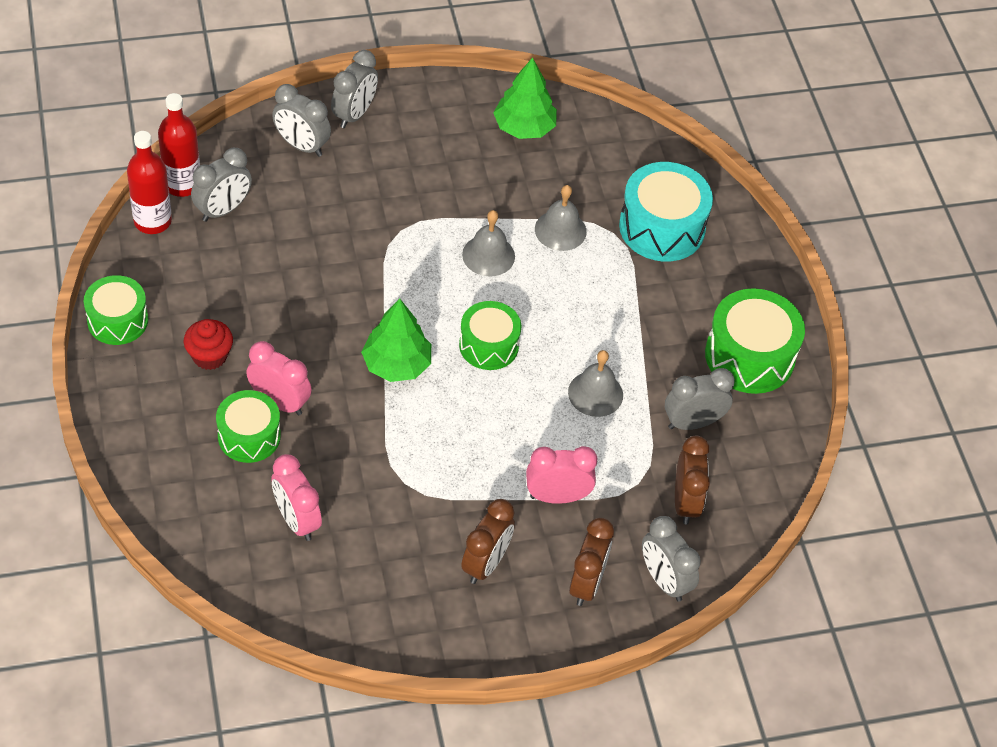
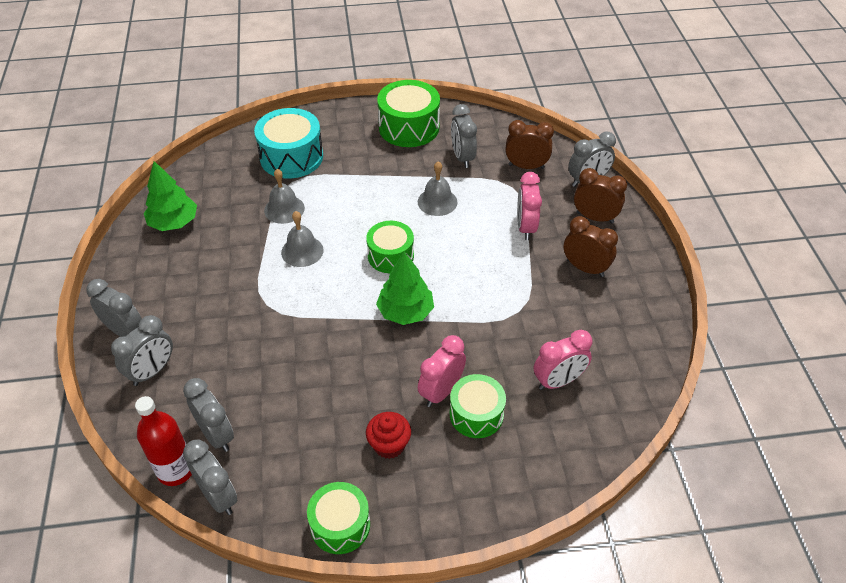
camera: 80 degrees left, 5 degrees down
(152, 221) = (218, 496): red bottle -> grey clock

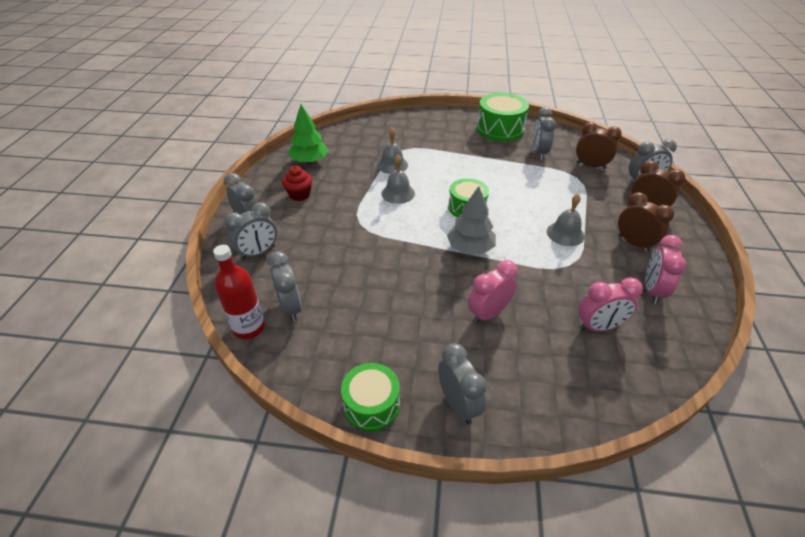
camera: 15 degrees right, 5 degrees down
(218, 496) = (275, 356): grey clock -> grey clock (458, 404)
(291, 157) = (407, 135): turquoise drum -> none
(389, 445) = (432, 347): red cupcake -> red cupcake (299, 195)
(405, 312) = (470, 248): green tree -> grey tree
(437, 201) = (512, 178): grey bell -> grey bell (565, 233)
(476, 414) = (517, 338): green drum -> none
(525, 227) = (584, 206): pink clock -> pink clock (652, 290)

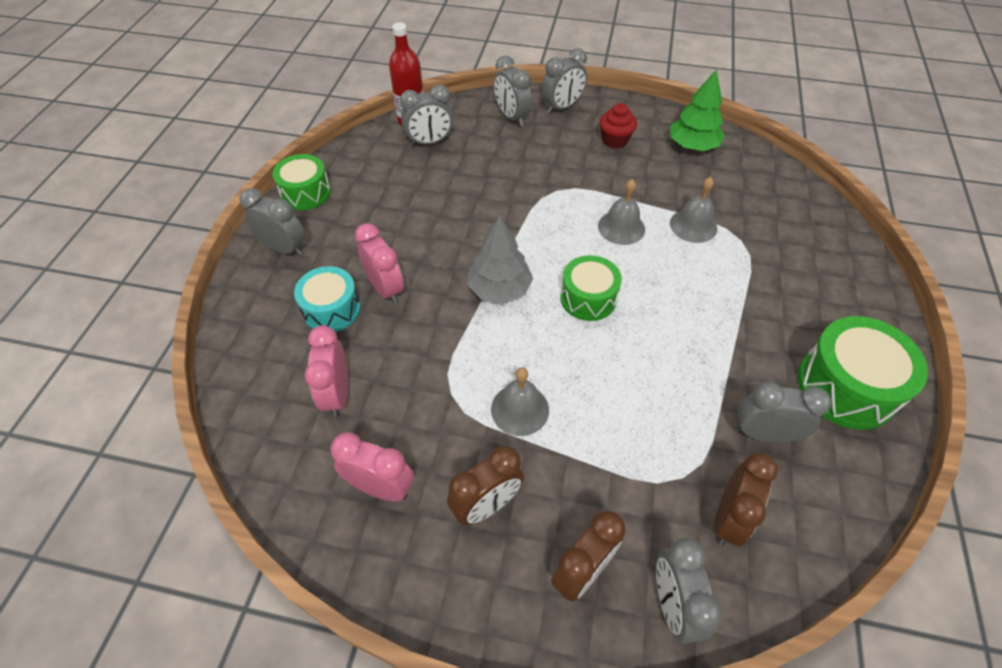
camera: 95 degrees right, 10 degrees up
(458, 404) = (284, 248): grey clock -> grey clock turned 135 degrees counterclockwise
(521, 347) = (331, 309): none -> turquoise drum

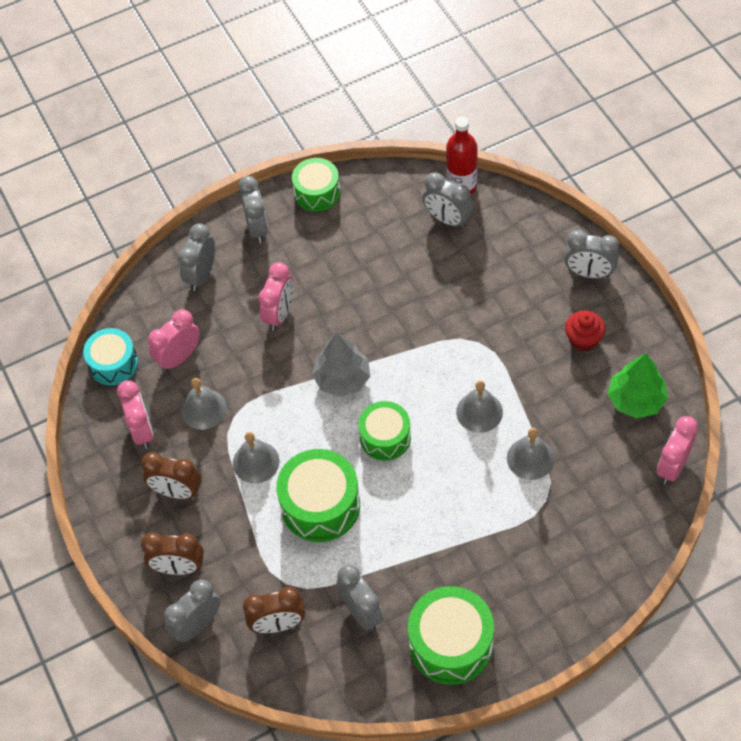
camera: 55 degrees right, 5 degrees up
(331, 309) = (235, 299): turquoise drum -> turquoise drum (113, 364)
(416, 413) = (203, 409): none -> grey bell
(512, 117) = (537, 248): grey clock -> grey clock (201, 275)
(616, 389) = (320, 505): none -> green drum
(767, 161) = (672, 466): none -> pink clock

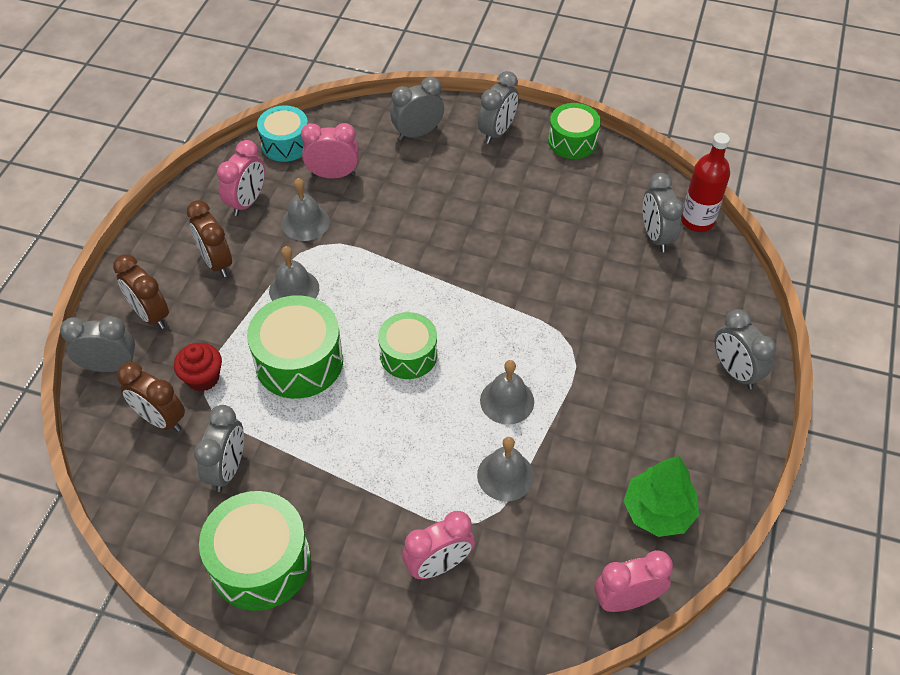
camera: 40 degrees right, 5 degrees down
(279, 314) = (440, 202): pink clock -> pink clock (439, 565)
(342, 379) = (429, 285): grey tree -> none
(583, 340) = (666, 421): red cupcake -> red cupcake (203, 378)

